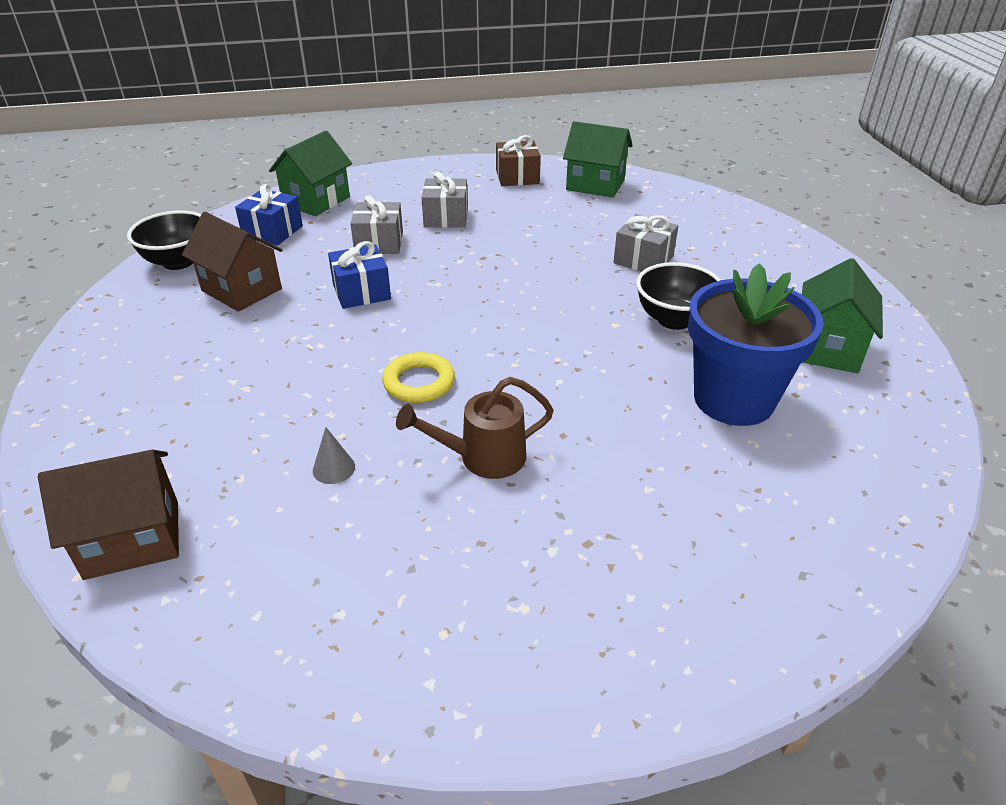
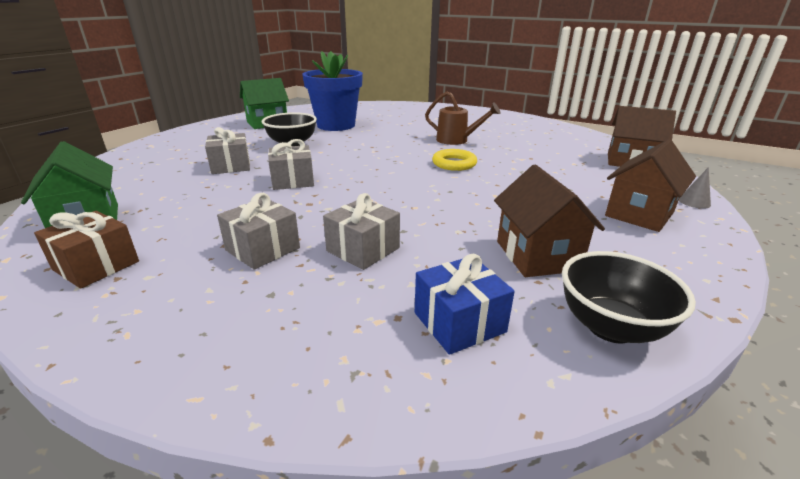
camera: 140 degrees left, 10 degrees down
(141, 385) = (639, 214): none -> brown house
(316, 201) = (348, 358): green house -> none
(334, 468) = (525, 154): grey cone -> grey cone (694, 202)
(361, 292) = (432, 214): blue gift -> none
(546, 271) = (293, 181): none -> grey gift

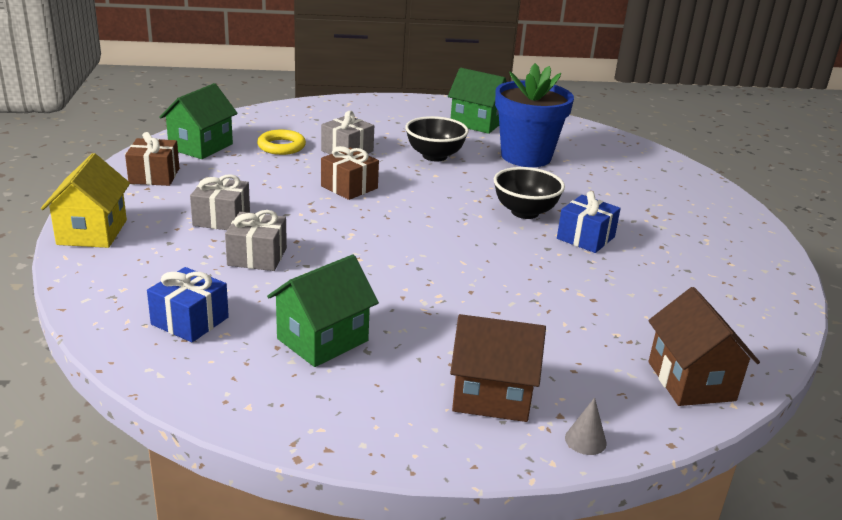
camera: 55 degrees right, 0 degrees up
(161, 352) = (92, 232): none -> yellow house
(293, 181) = (349, 187): grey gift -> brown gift
(454, 164) = (500, 253): yellow ring -> yellow ring (281, 146)
(457, 140) = (585, 238): brown watering can -> blue gift
(537, 255) = (322, 340): brown house -> green house
(610, 327) = (233, 389): black bowl -> black bowl (525, 212)

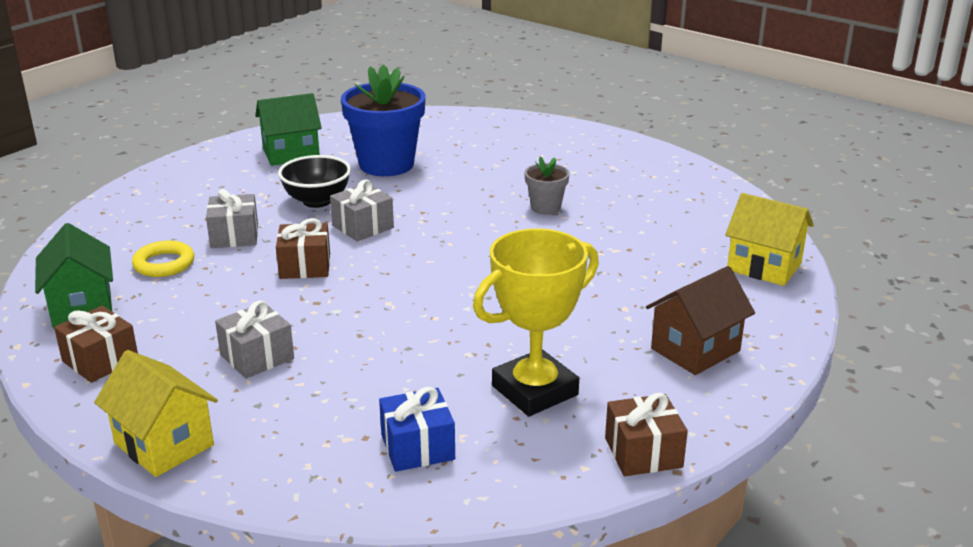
camera: 45 degrees left, 0 degrees up
(257, 256) = (357, 366): grey gift -> grey gift (363, 227)
(302, 429) = (643, 453): none -> brown gift
(322, 340) = (534, 390): green house -> yellow trophy
(525, 212) = (473, 211): black bowl -> none
(585, 238) = (545, 207): blue gift -> grey flower pot
(585, 440) = (782, 339): grey cone -> none
(691, 381) = (764, 267): brown house -> yellow house

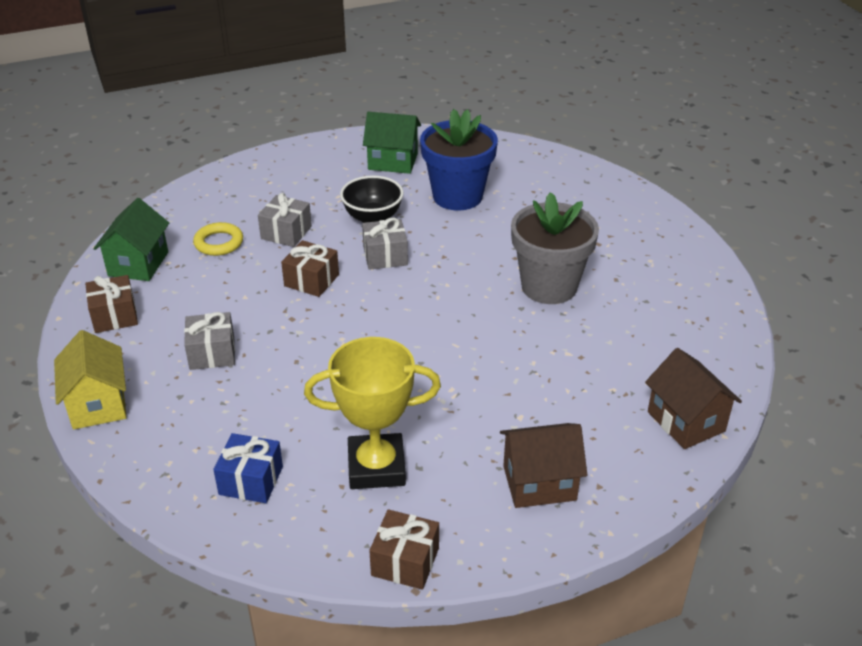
camera: 30 degrees right, 10 degrees up
(545, 207) = (549, 286): grey flower pot -> grey flower pot, size x2.00
(764, 267) = (686, 421): yellow house -> brown house

